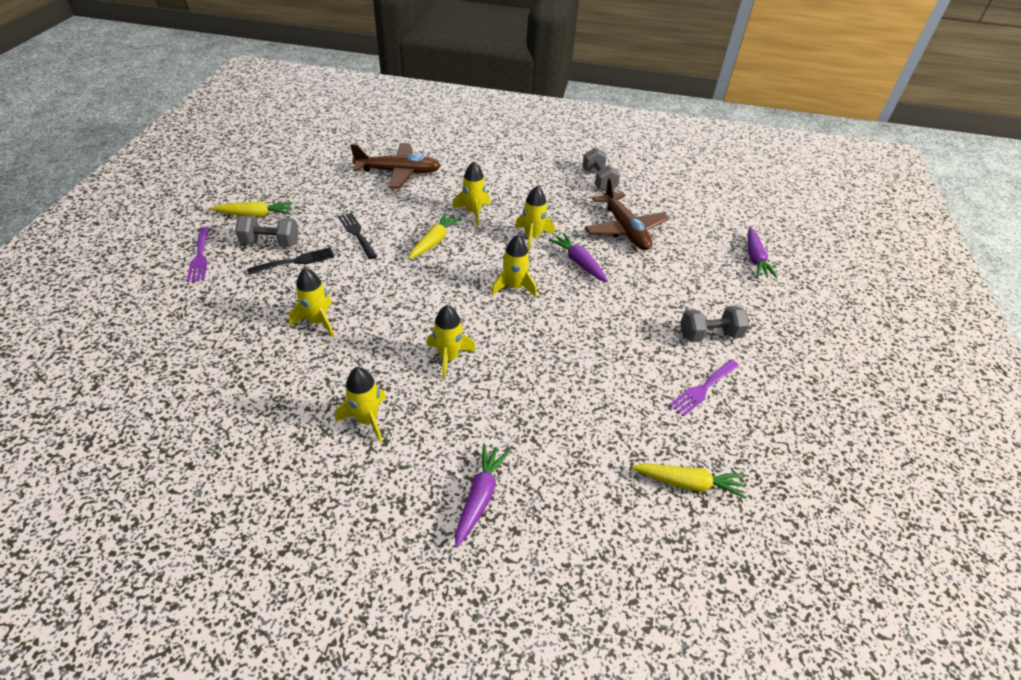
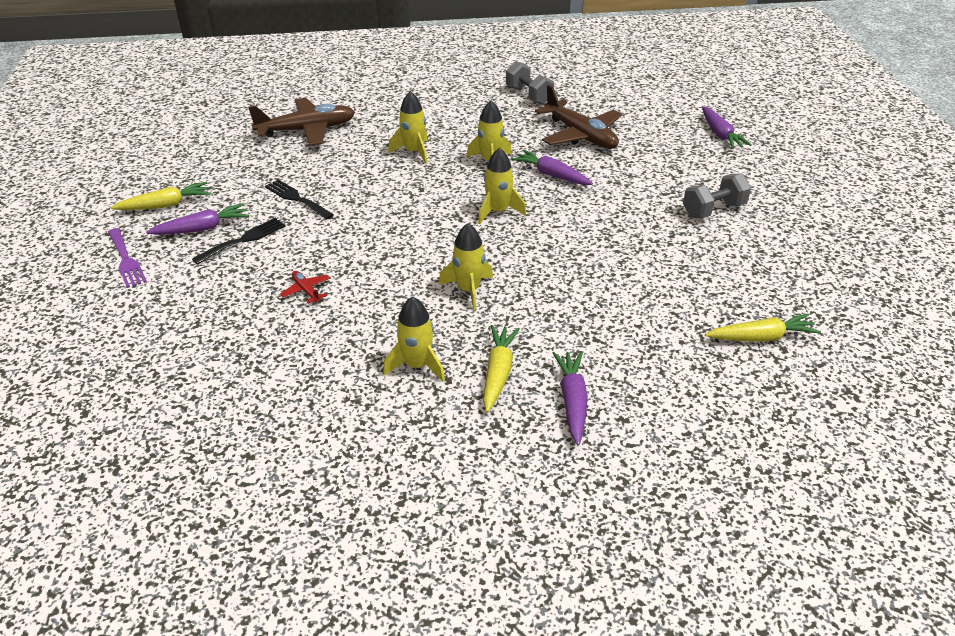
camera: 15 degrees left, 5 degrees down
(271, 243) = (202, 228): grey dumbbell -> purple carrot
(318, 321) = (306, 290): yellow rocket -> red plane
(434, 241) = (388, 187): yellow carrot -> yellow carrot (498, 372)
(702, 389) = (732, 257): purple fork -> none

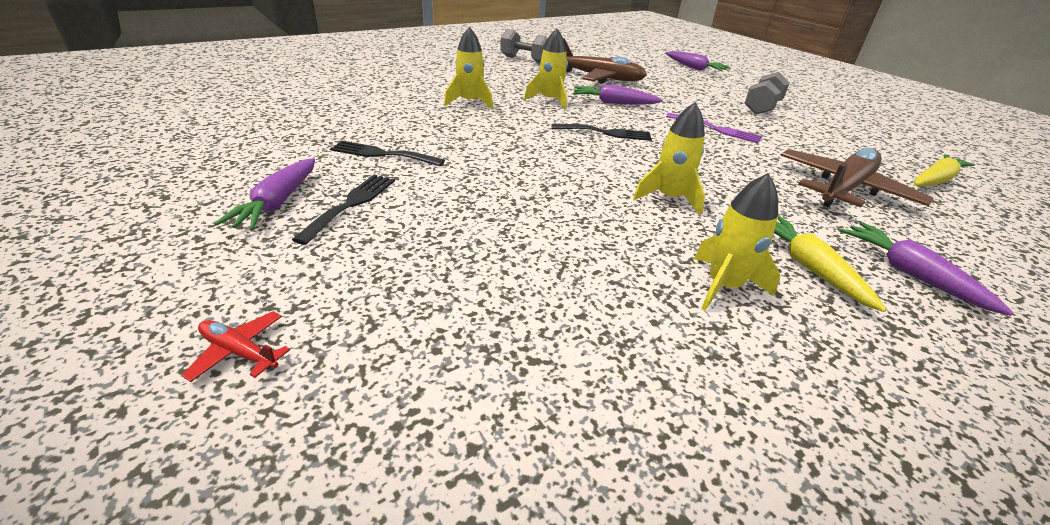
camera: 30 degrees left, 5 degrees down
(126, 260) = (172, 265): purple fork -> purple fork (717, 129)
(166, 205) = (197, 188): yellow carrot -> none
(202, 228) = (277, 203): purple carrot -> purple carrot turned 150 degrees clockwise
(306, 290) = (493, 240): red plane -> red plane (239, 352)
(307, 130) = (335, 99): brown plane -> brown plane (844, 189)
(498, 211) = (606, 133): yellow rocket -> black fork

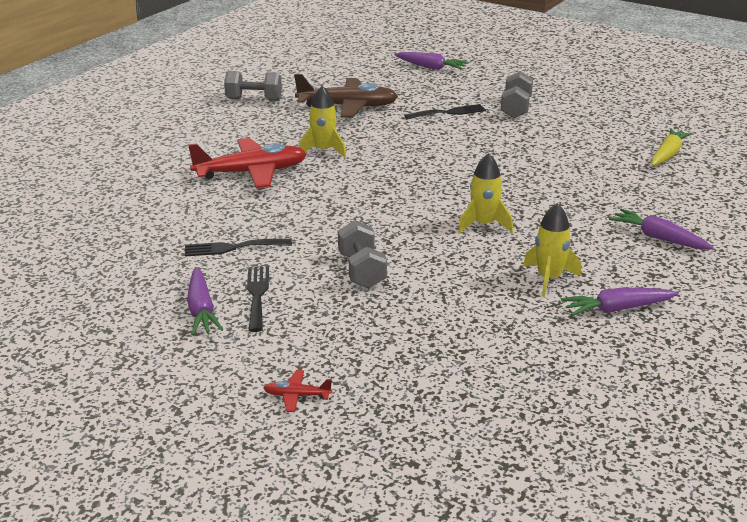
camera: 20 degrees left, 5 degrees down
(469, 102) = (252, 172): yellow rocket -> red plane
(489, 210) = (362, 271): none -> grey dumbbell
(606, 133) = (398, 175): black fork -> black fork (449, 112)
(613, 103) = (383, 137): purple carrot -> purple carrot (616, 309)
(717, 129) = (488, 145): purple fork -> none
(809, 268) = (596, 251): yellow carrot -> none
(844, 189) = (605, 181): brown plane -> none

